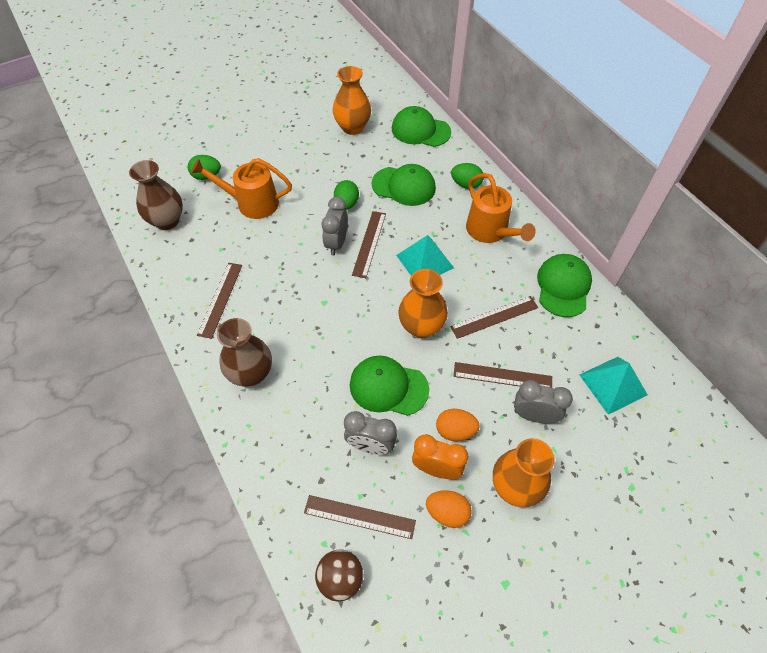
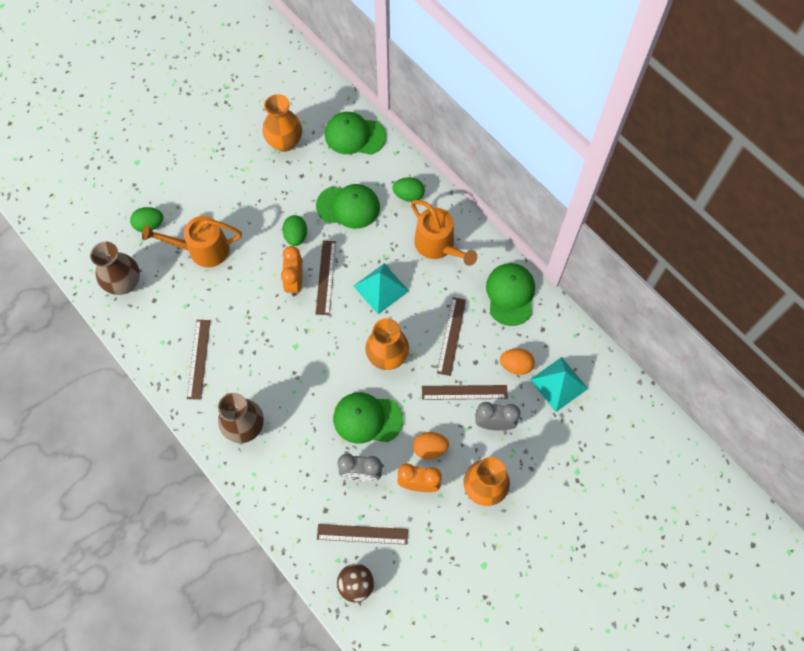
camera: 10 degrees left, 10 degrees up
(336, 243) = (294, 282): grey clock -> orange clock
(447, 512) = (432, 518): orange egg -> orange egg (516, 365)
(494, 317) = (451, 336): brown ruler -> brown ruler turned 45 degrees counterclockwise

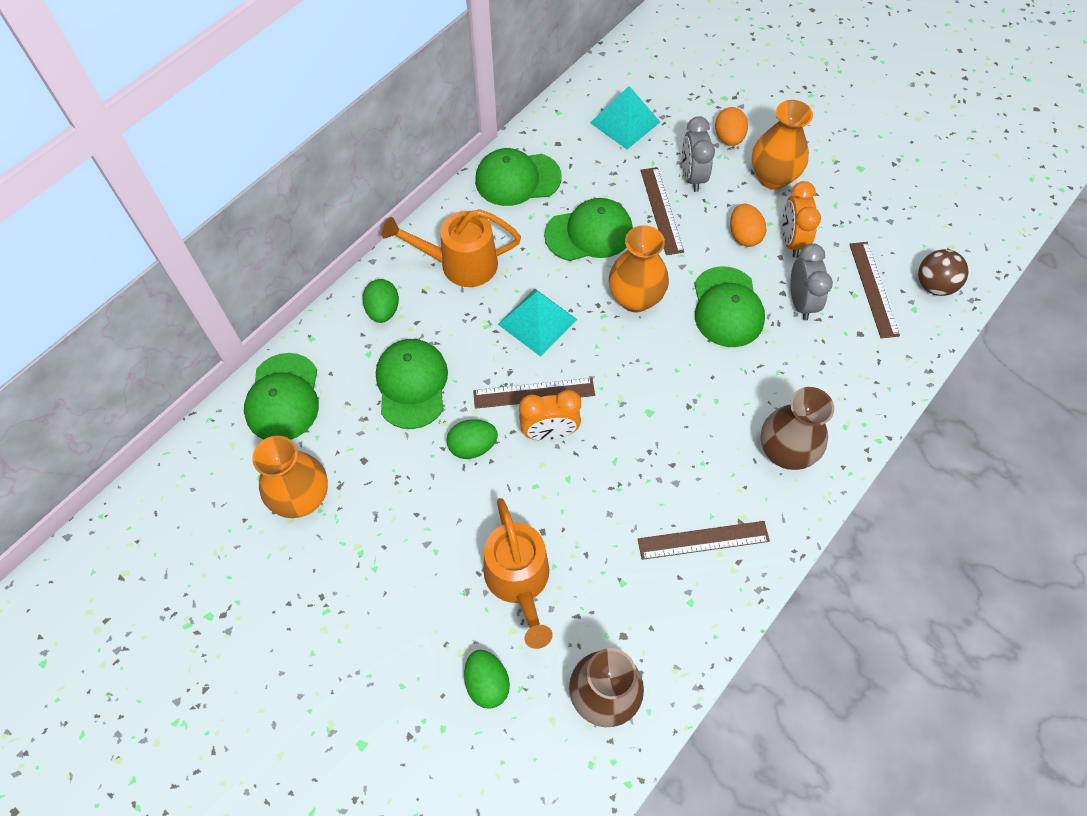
camera: 100 degrees left, 5 degrees down
(438, 246) = (460, 264): orange watering can -> orange watering can turned 135 degrees counterclockwise
(451, 336) = (589, 233): brown ruler -> green cap
(516, 365) = (612, 164): orange egg -> orange egg (728, 138)

